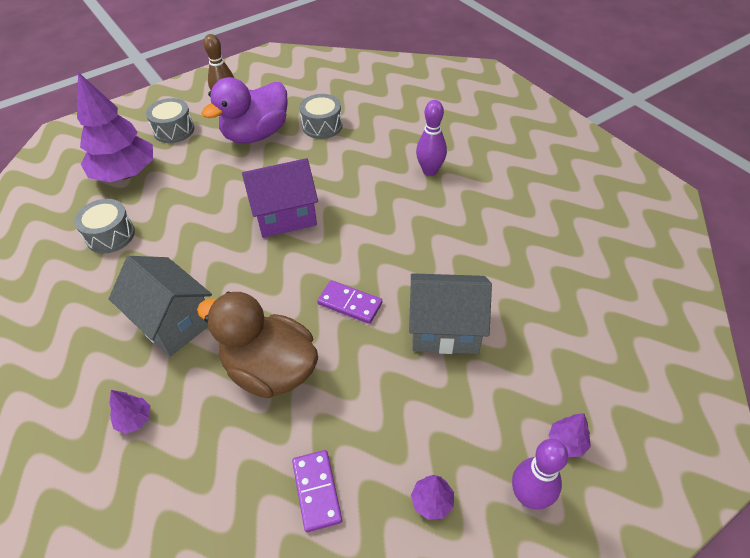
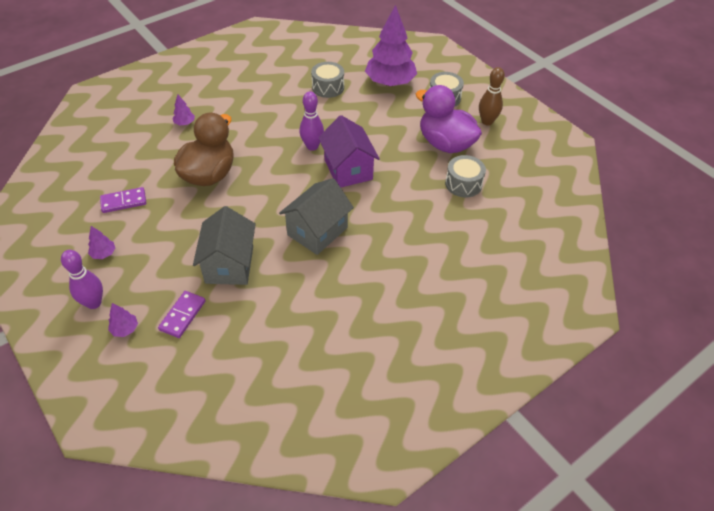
camera: 85 degrees right, 0 degrees up
(173, 322) = (252, 127): grey house -> grey house (317, 231)
(350, 304) = (258, 210): purple domino -> purple domino (182, 315)
(430, 171) = (407, 260): purple bowling pin -> purple bowling pin (312, 146)

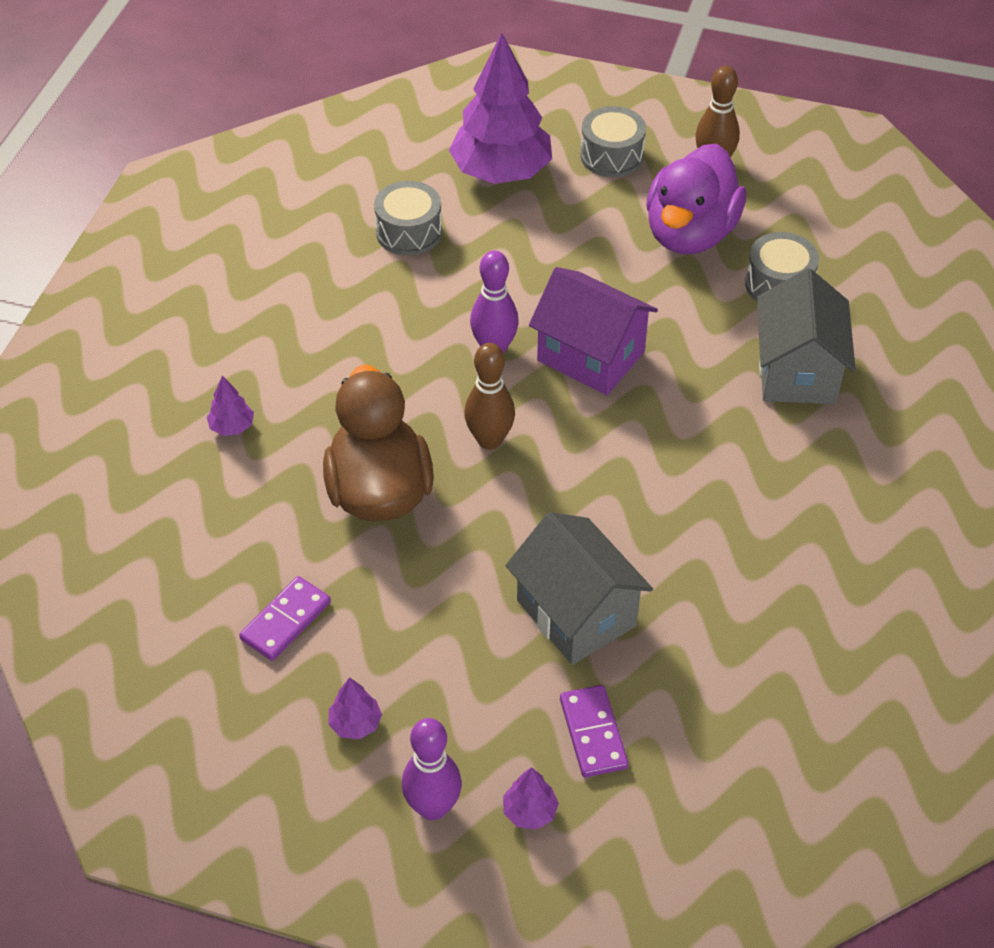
camera: 35 degrees left, 0 degrees up
(271, 179) = (489, 440): none -> brown bowling pin
(317, 231) = (650, 481): grey house -> grey house (797, 371)
(445, 144) = (690, 233): purple duck -> purple duck turned 75 degrees counterclockwise

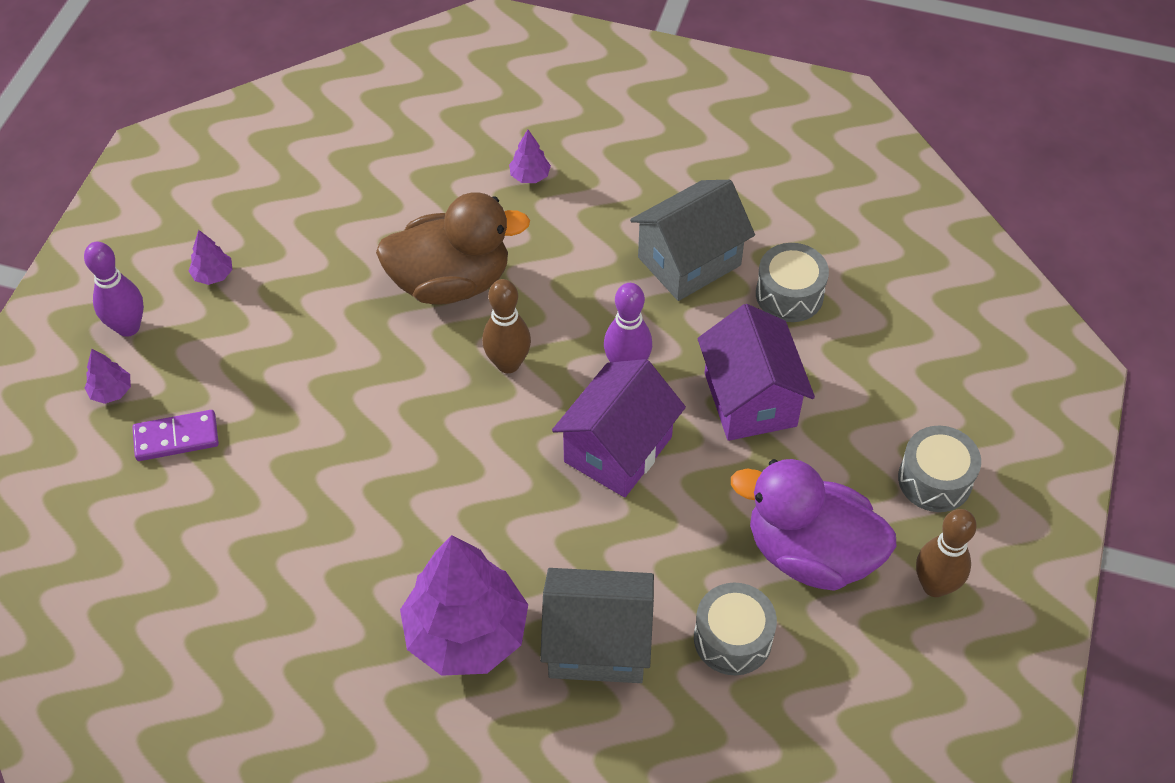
camera: 90 degrees right, 5 degrees up
(286, 621) = (318, 225): purple domino -> none
(501, 172) = (892, 373): purple tree -> purple tree (466, 633)
(531, 264) = (750, 399): none -> purple house
(576, 613) = (302, 428): grey house -> grey house (689, 261)

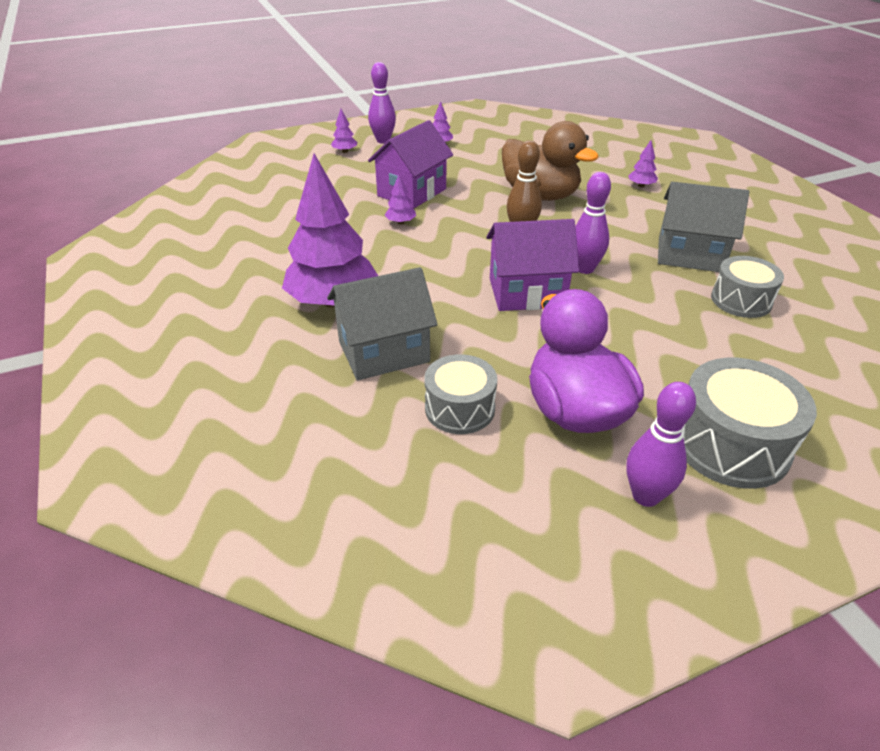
camera: 50 degrees right, 15 degrees down
(176, 437) = (342, 174): purple domino -> none
(368, 459) = (400, 222): none -> purple tree
(597, 644) = (384, 352): grey house -> grey house turned 75 degrees counterclockwise
(750, 399) = (642, 323): purple house -> purple house (412, 192)
(934, 585) = (645, 496): brown bowling pin -> purple bowling pin
(935, 480) = (730, 444): grey drum -> grey drum, size x1.51

